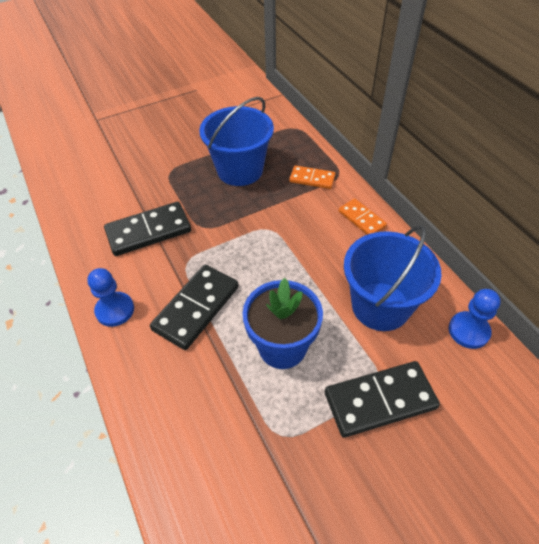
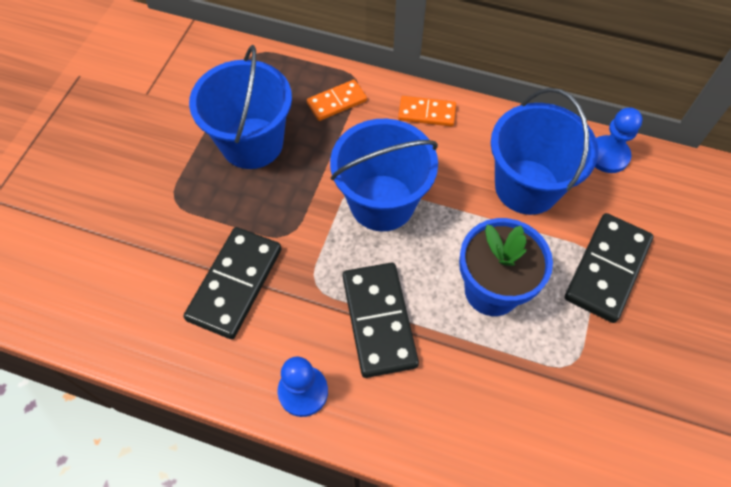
camera: 45 degrees left, 10 degrees up
(274, 248) = (382, 202): none -> blue bucket

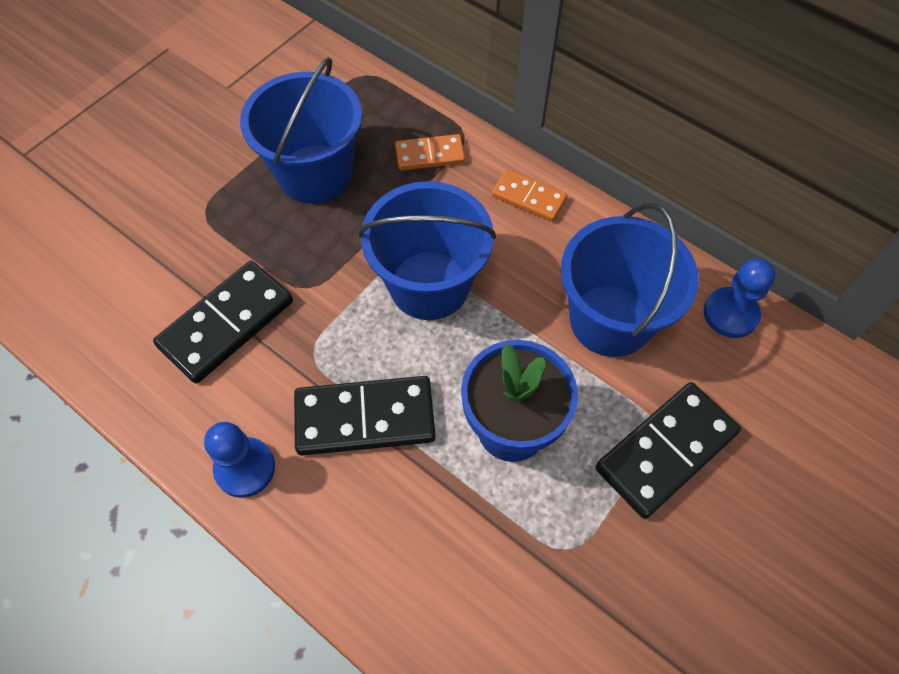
camera: 20 degrees right, 0 degrees up
(379, 320) = (365, 418): black domino -> black domino turned 75 degrees clockwise

